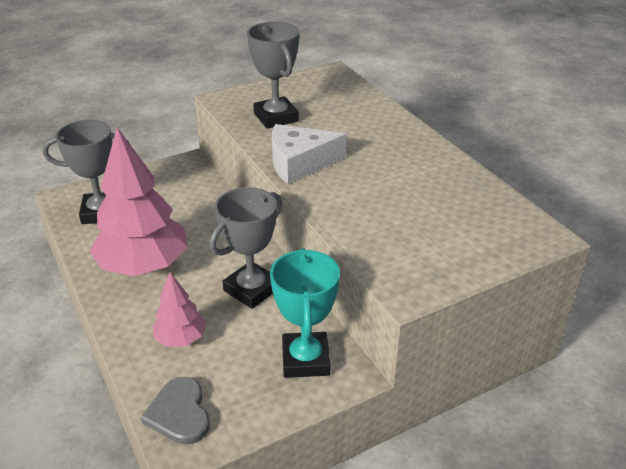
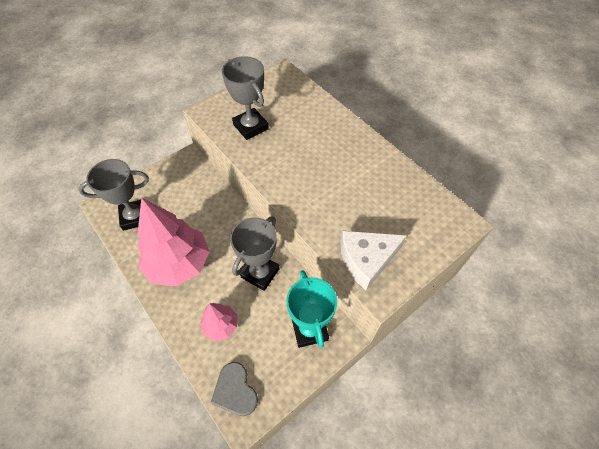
camera: 10 degrees left, 20 degrees up
(299, 163) = (278, 173): white cheese -> white cheese (366, 260)

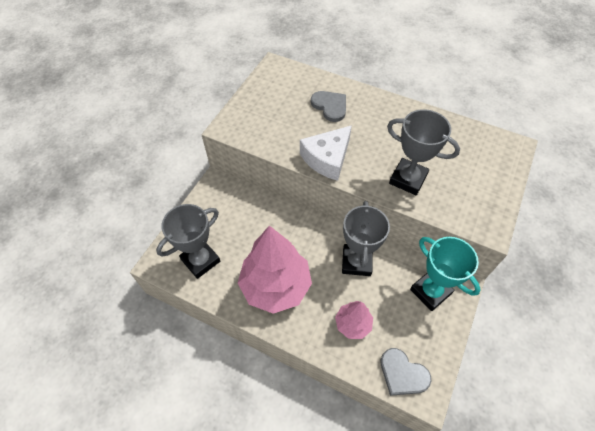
camera: 25 degrees left, 0 degrees up
(250, 127) = (281, 128): grey trophy -> grey trophy (408, 179)
(306, 123) = (330, 106): none -> grey heart
(366, 260) = (462, 207): white cheese -> white cheese (327, 159)

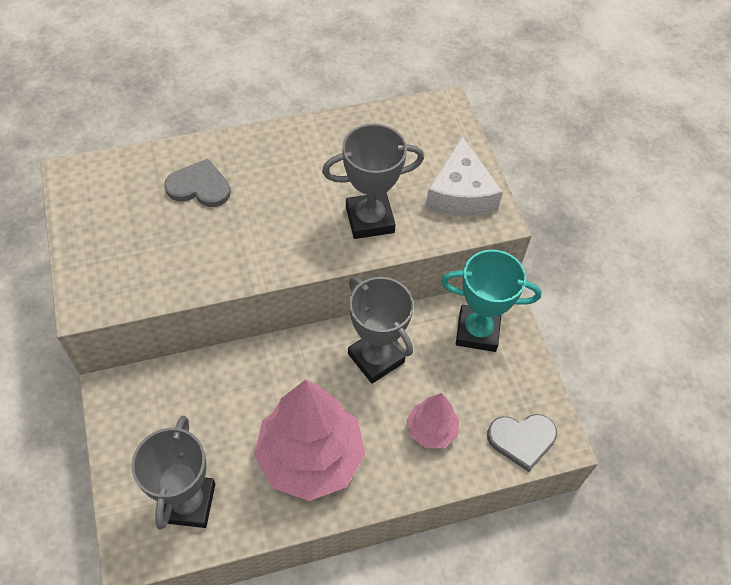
camera: 45 degrees left, 0 degrees up
(327, 159) = (257, 257): white cheese -> white cheese (460, 193)

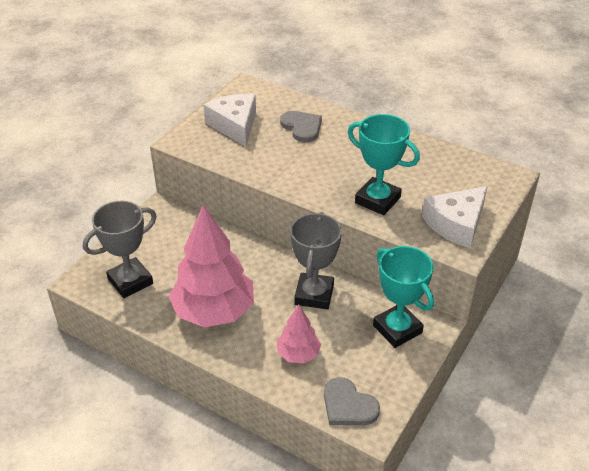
camera: 50 degrees right, 15 degrees down
(124, 236) = (234, 125): none -> white cheese
(369, 220) = (377, 200): grey trophy -> turquoise trophy

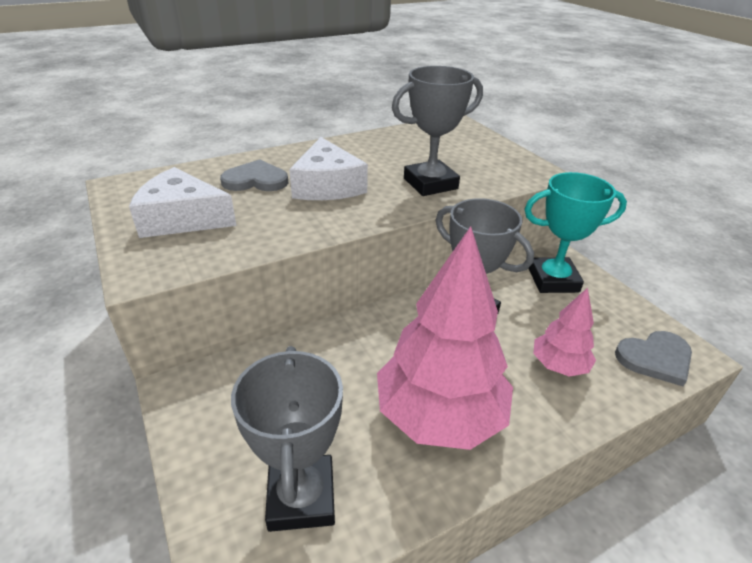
camera: 60 degrees left, 5 degrees down
(377, 200) = (430, 184): turquoise trophy -> grey trophy
(456, 224) = (502, 162): white cheese -> white cheese (327, 185)

